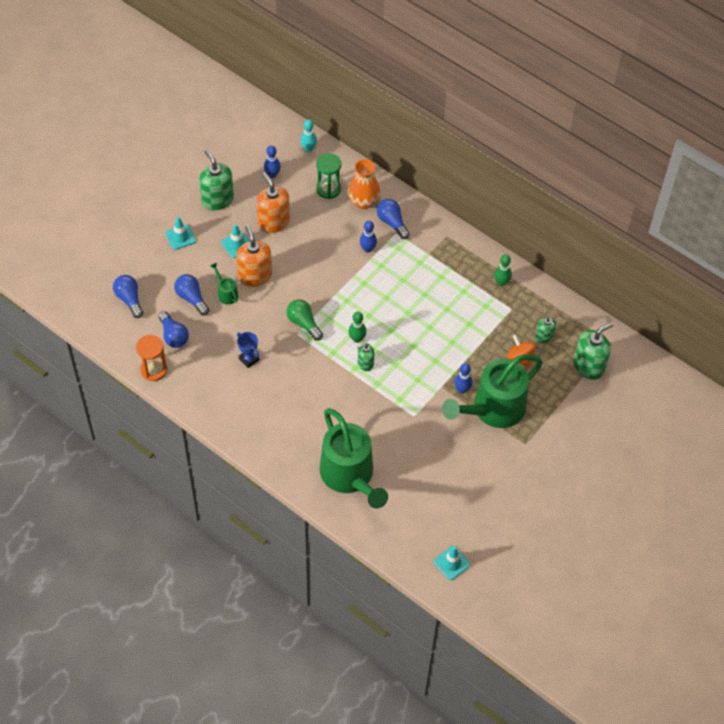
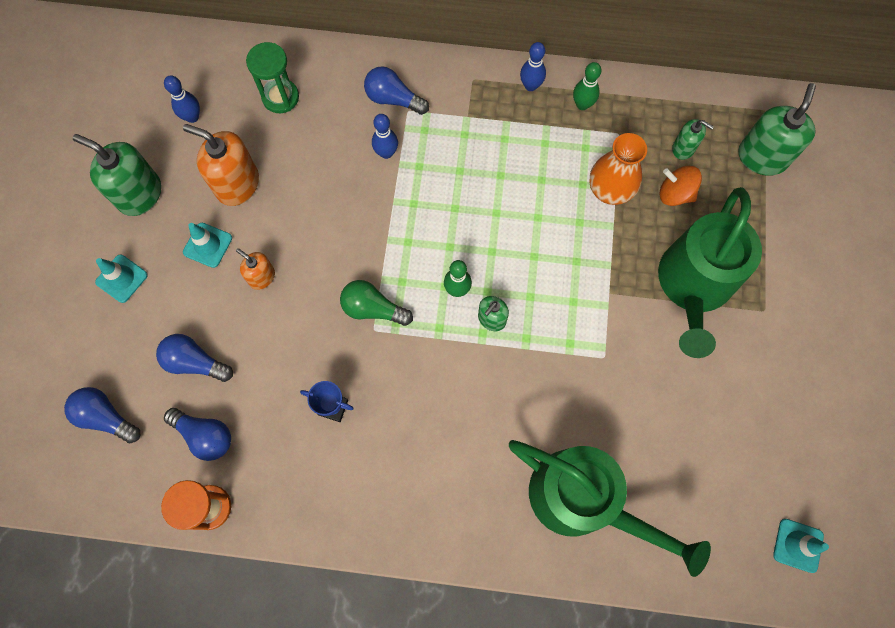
camera: 30 degrees left, 15 degrees up
(226, 293) = (239, 326): green watering can -> none
(255, 275) = (262, 277): orange soap dispenser -> orange soap dispenser, size x0.55
(308, 149) = (218, 55): turquoise bowling pin -> none
(363, 201) = (337, 90): orange vase -> orange vase (609, 190)
(462, 389) = (637, 282): blue bowling pin -> blue bowling pin (530, 86)

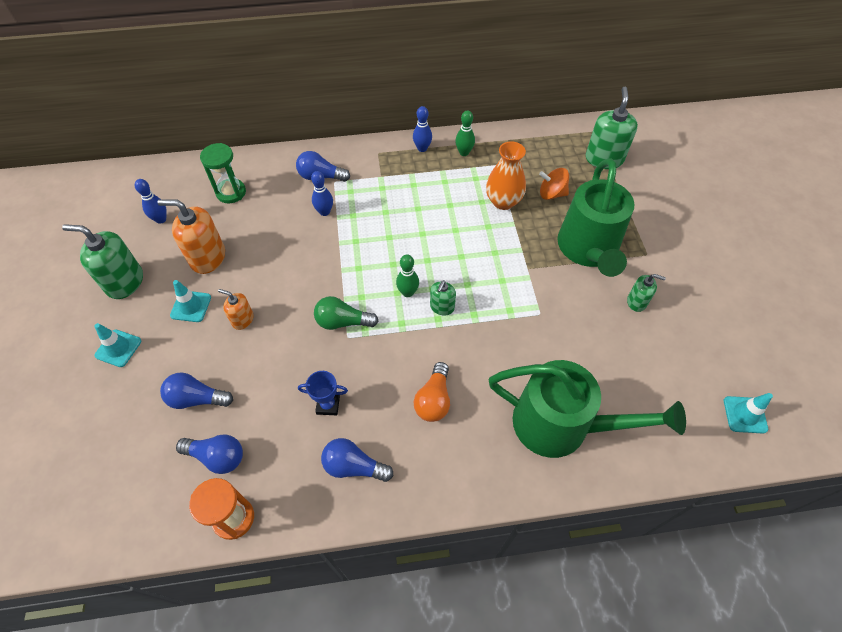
camera: 15 degrees left, 15 degrees down
(106, 417) = (120, 464): blue light bulb -> blue light bulb (354, 466)
(450, 432) = (434, 400): none -> orange light bulb
(683, 148) = (546, 165): green soap dispenser -> green soap dispenser (636, 302)

